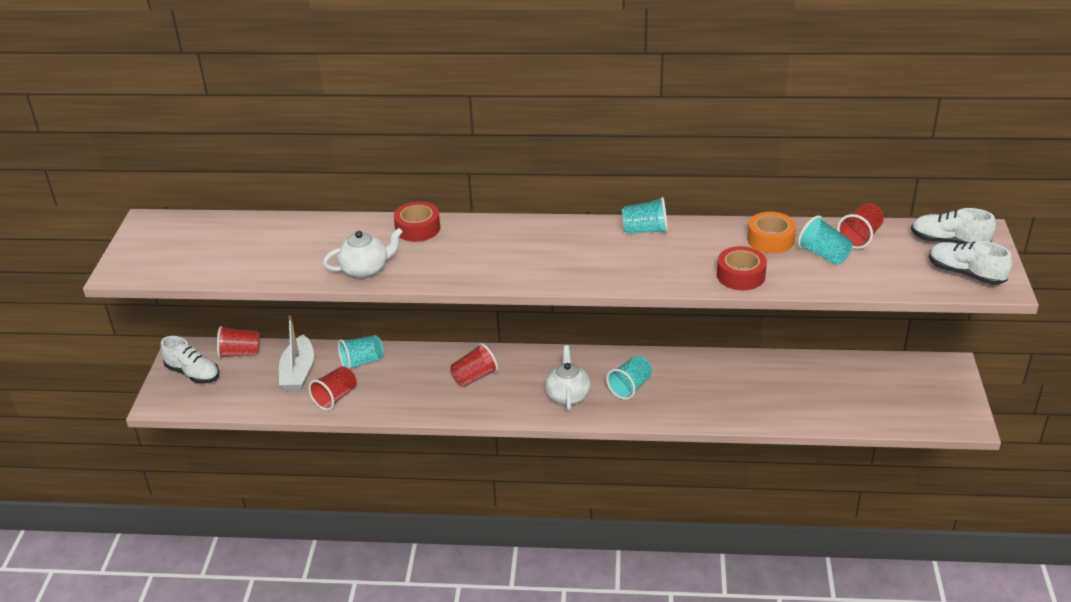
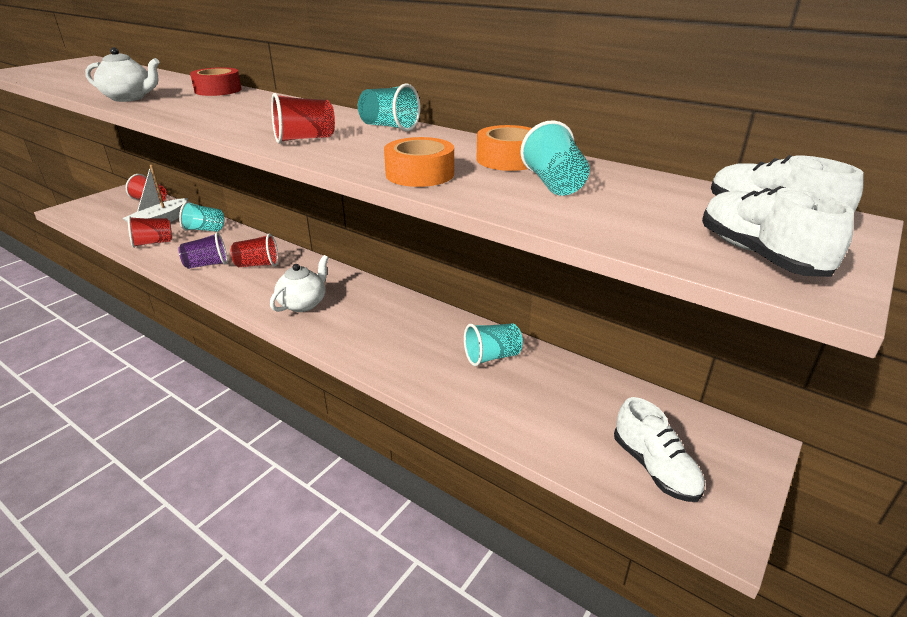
camera: 30 degrees right, 5 degrees down
(193, 373) = (108, 202): white shoe -> white shoe (654, 468)
(428, 396) = (207, 265): none -> purple cup
(630, 387) = (362, 318): turquoise cup -> turquoise cup (492, 357)
(740, 275) = (420, 174): red tape -> orange tape
(860, 237) = (629, 183): red cup -> red cup (304, 139)

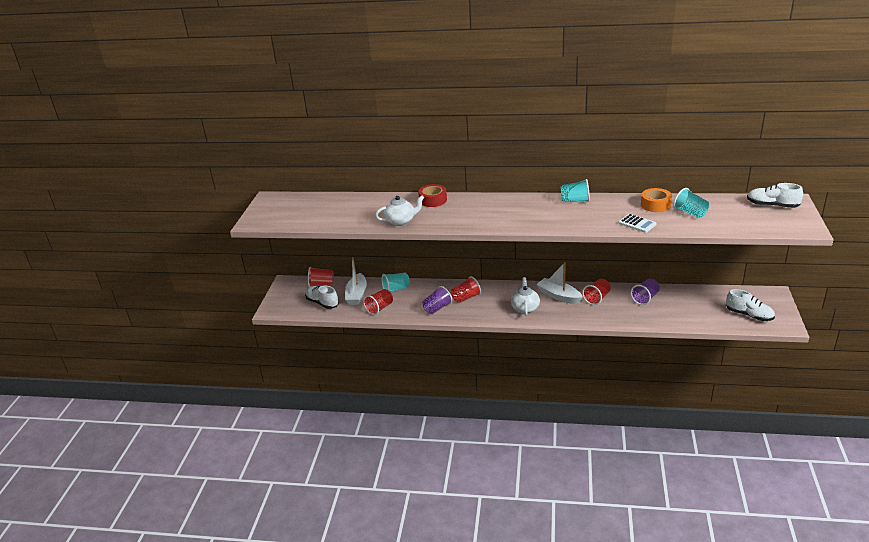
camera: 25 degrees left, 0 degrees up
(304, 139) = (555, 220): red cup -> red cup (597, 298)
(370, 305) = (559, 296): none -> white boat
(420, 174) = (637, 224): orange tape -> white calculator
(492, 357) = (645, 298): turquoise cup -> purple cup
(759, 255) = (784, 222): white shoe -> white shoe (322, 303)

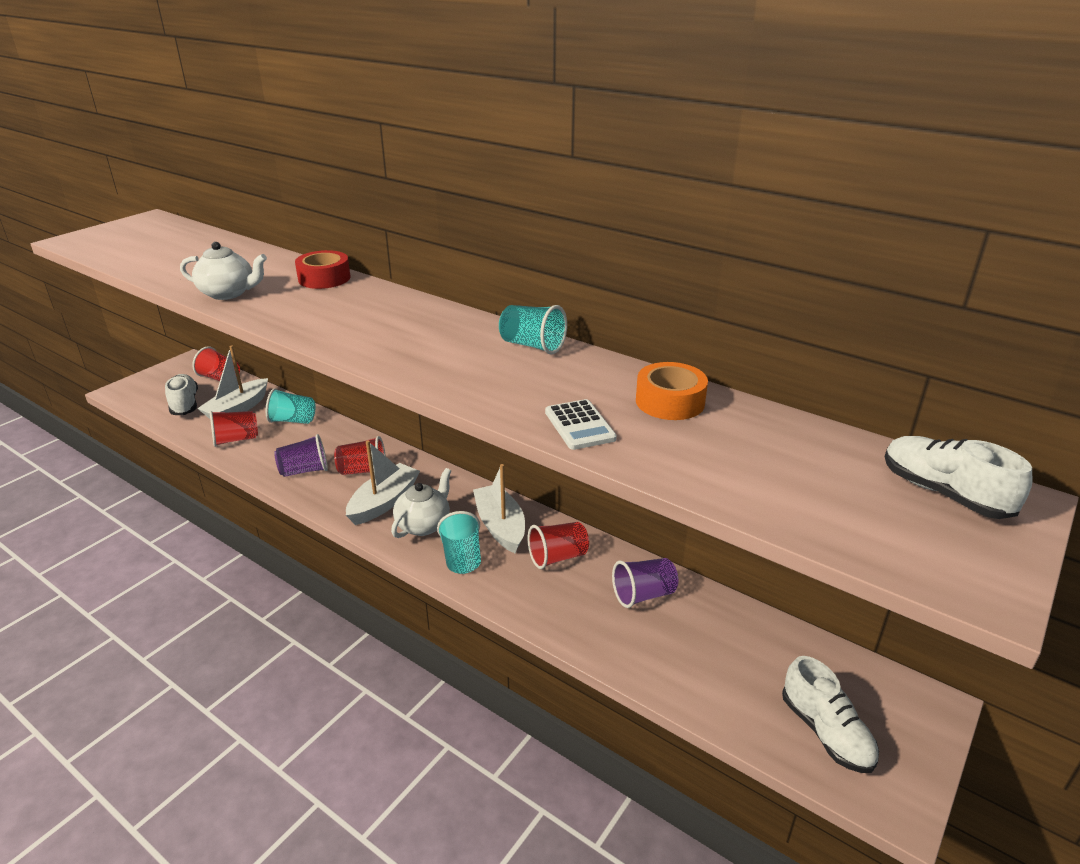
camera: 25 degrees right, 0 degrees up
(495, 306) = (384, 502): none -> white boat
(690, 213) = (721, 442): turquoise cup -> turquoise cup (462, 557)

